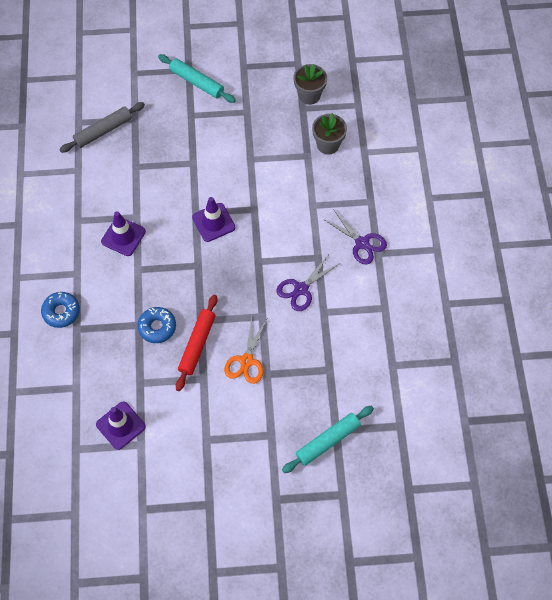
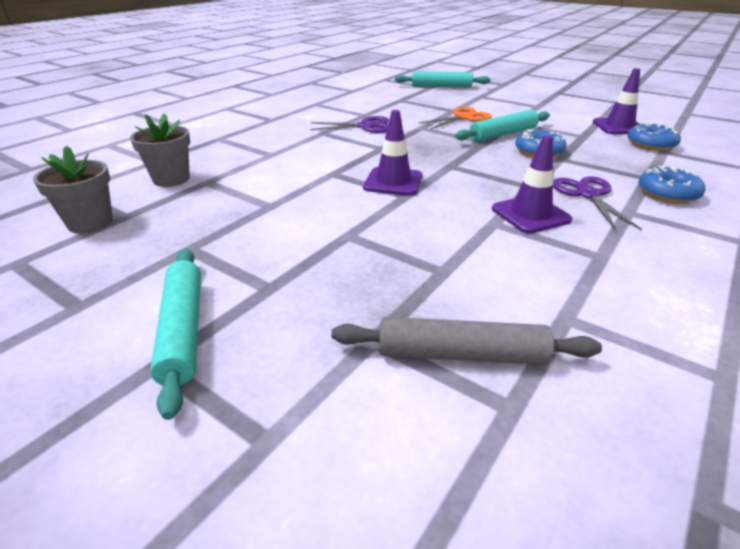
camera: 140 degrees left, 30 degrees down
(88, 397) = (650, 144): none -> blue donut
(197, 344) = (503, 134): red rolling pin -> turquoise rolling pin
(362, 243) = (273, 126): purple scissors -> purple scissors (588, 194)

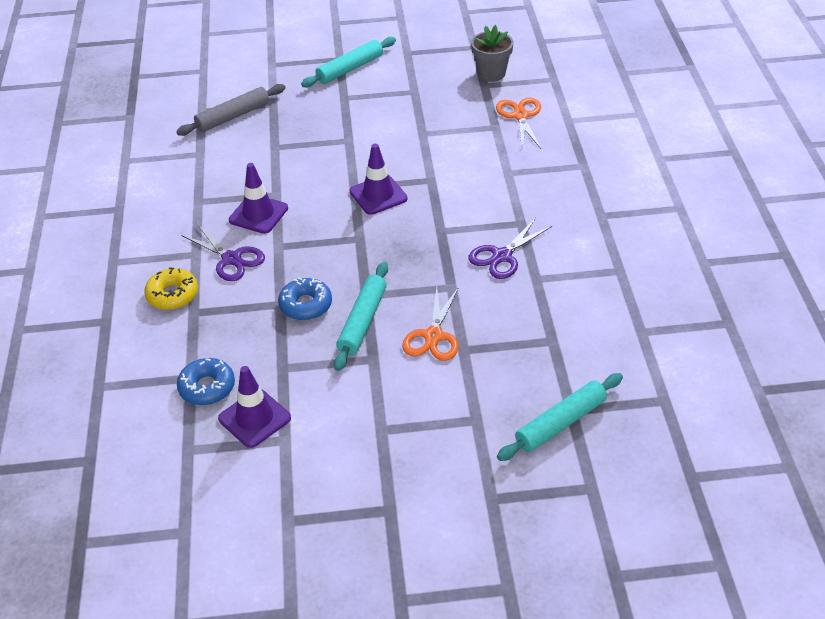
camera: 140 degrees right, 10 degrees up
(171, 179) = (520, 116): grey flower pot -> orange scissors
(183, 330) = (350, 69): turquoise rolling pin -> turquoise rolling pin turned 75 degrees counterclockwise
(667, 193) = (172, 295): blue donut -> yellow donut

